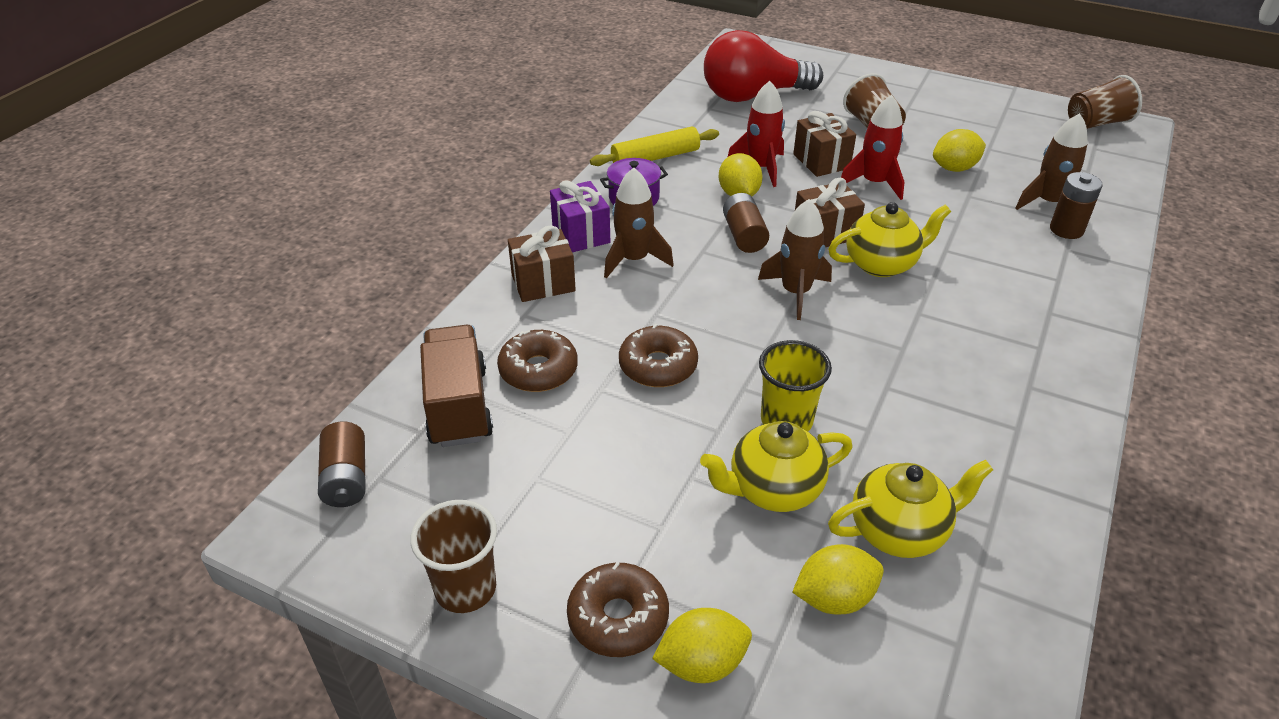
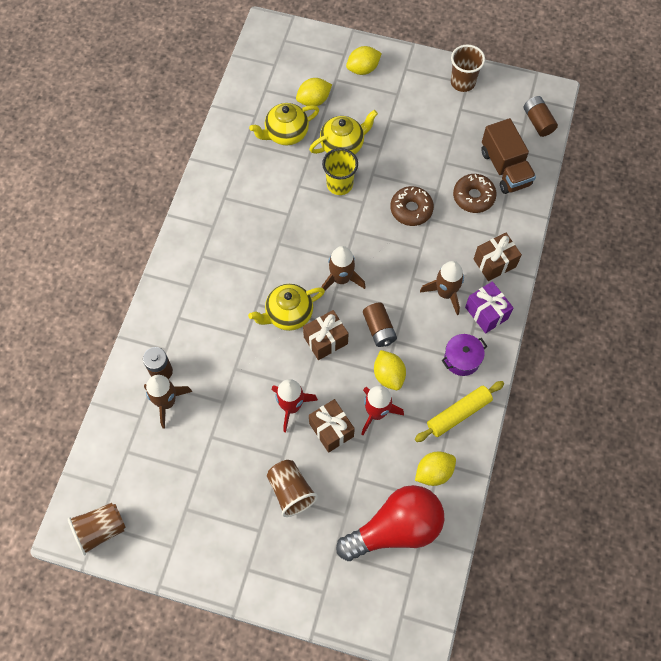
camera: 170 degrees right, 25 degrees up
(618, 618) = (398, 80): brown donut -> none
(954, 168) = (229, 437): yellow lemon -> yellow lemon (434, 472)

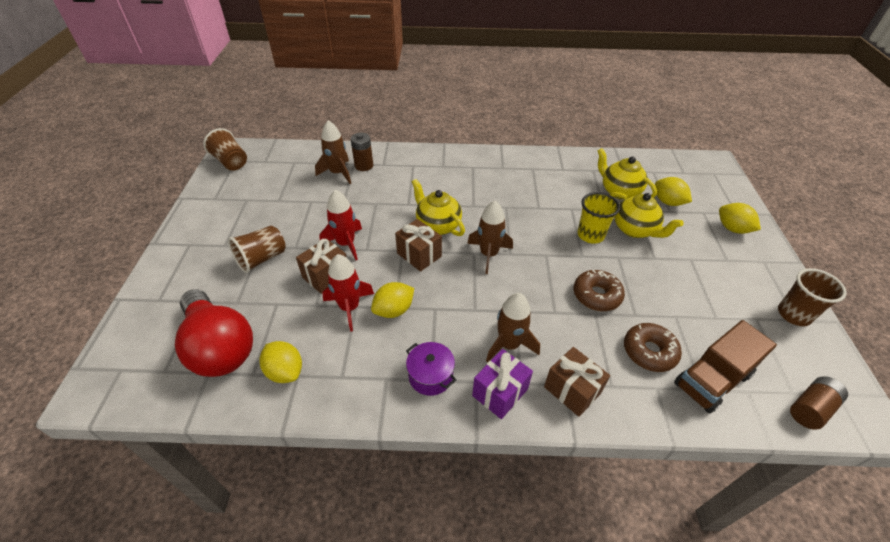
camera: 75 degrees right, 20 degrees down
(379, 329) = (444, 293): brown battery -> none
(458, 414) = (360, 384): yellow rolling pin -> none

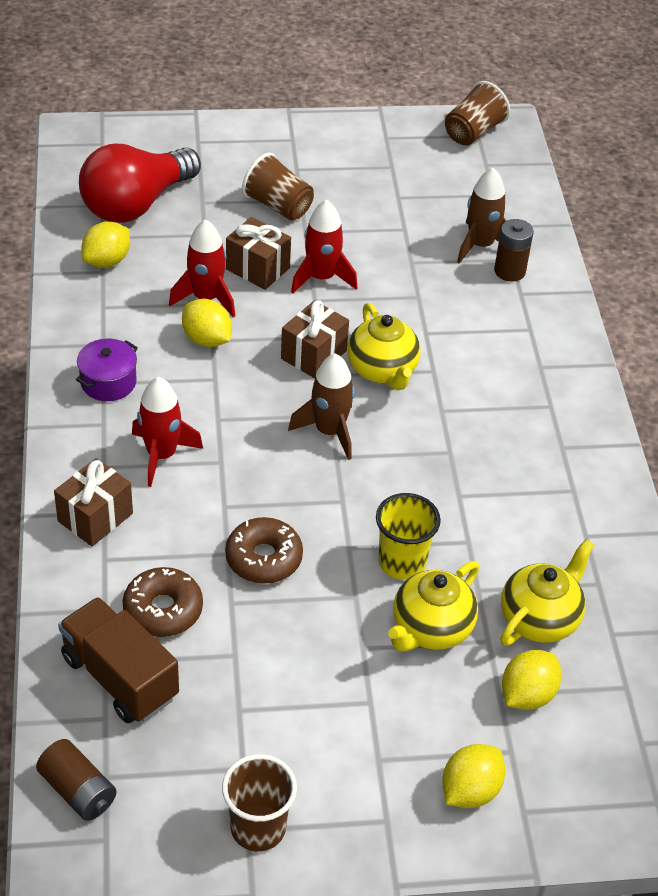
camera: 80 degrees right, 0 degrees up
(438, 225) = (382, 370): yellow teapot -> yellow teapot turned 120 degrees clockwise
(500, 392) = (88, 446): purple gift -> none
(509, 345) = (161, 455): brown rocket -> red rocket

